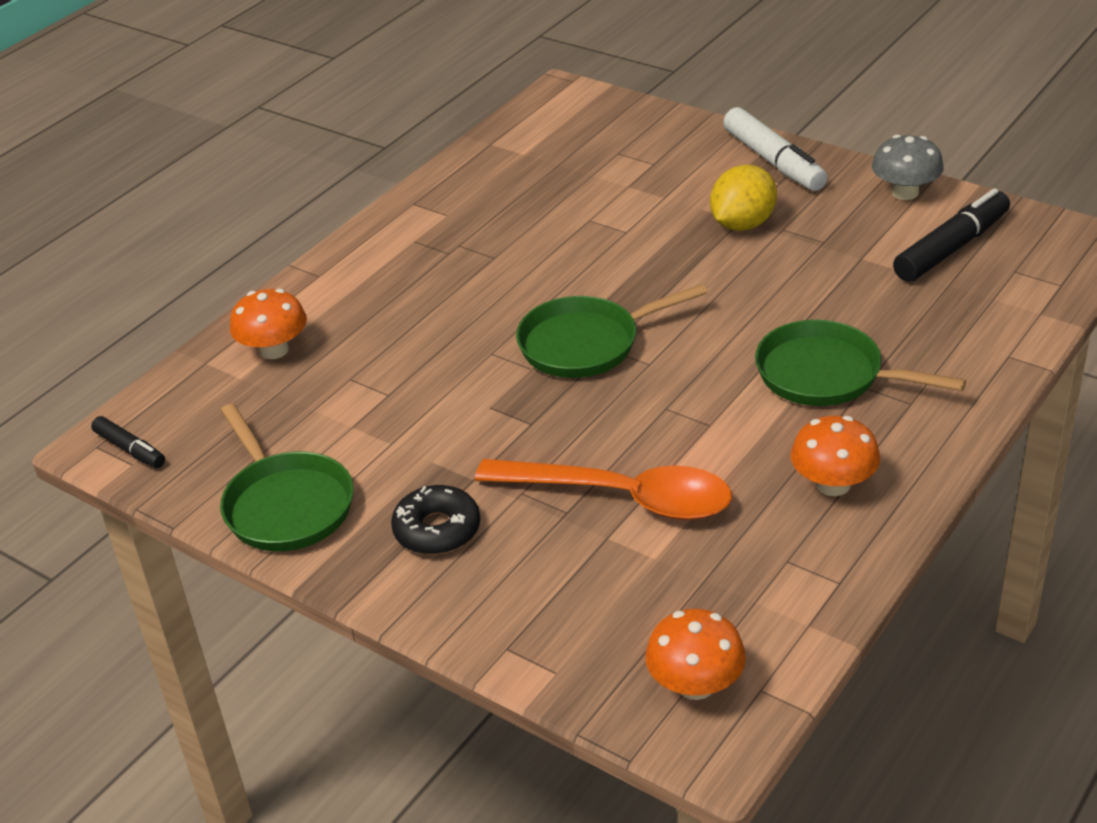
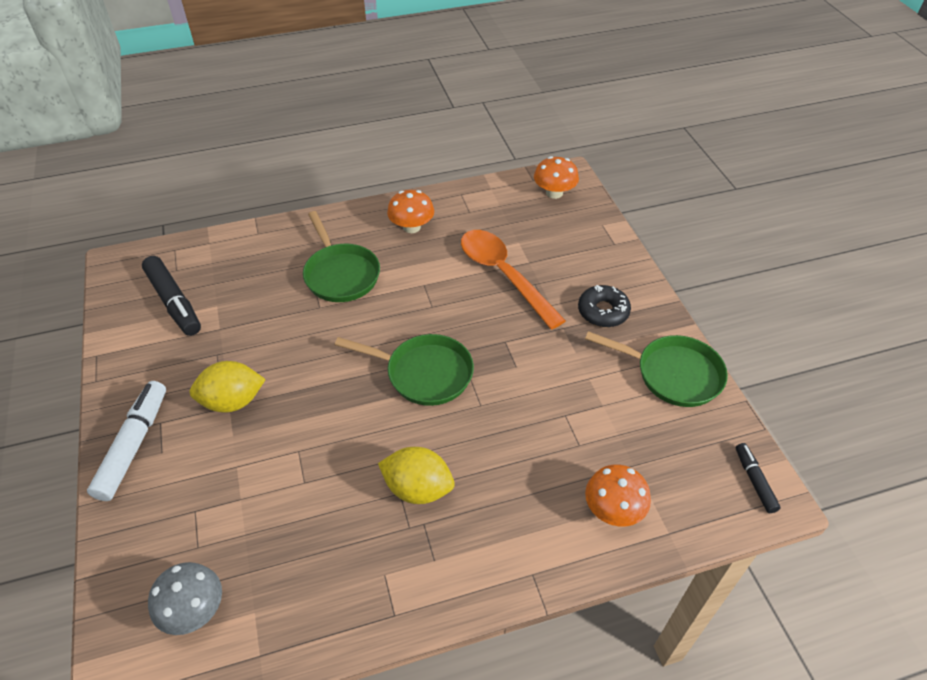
camera: 145 degrees left, 10 degrees up
(286, 505) = (673, 374): green pan -> green pan turned 105 degrees clockwise
(480, 267) = (418, 488): none -> yellow lemon
(905, 192) = (123, 357): grey mushroom -> grey mushroom (194, 610)
(952, 248) = (174, 302): black marker -> black marker turned 120 degrees counterclockwise

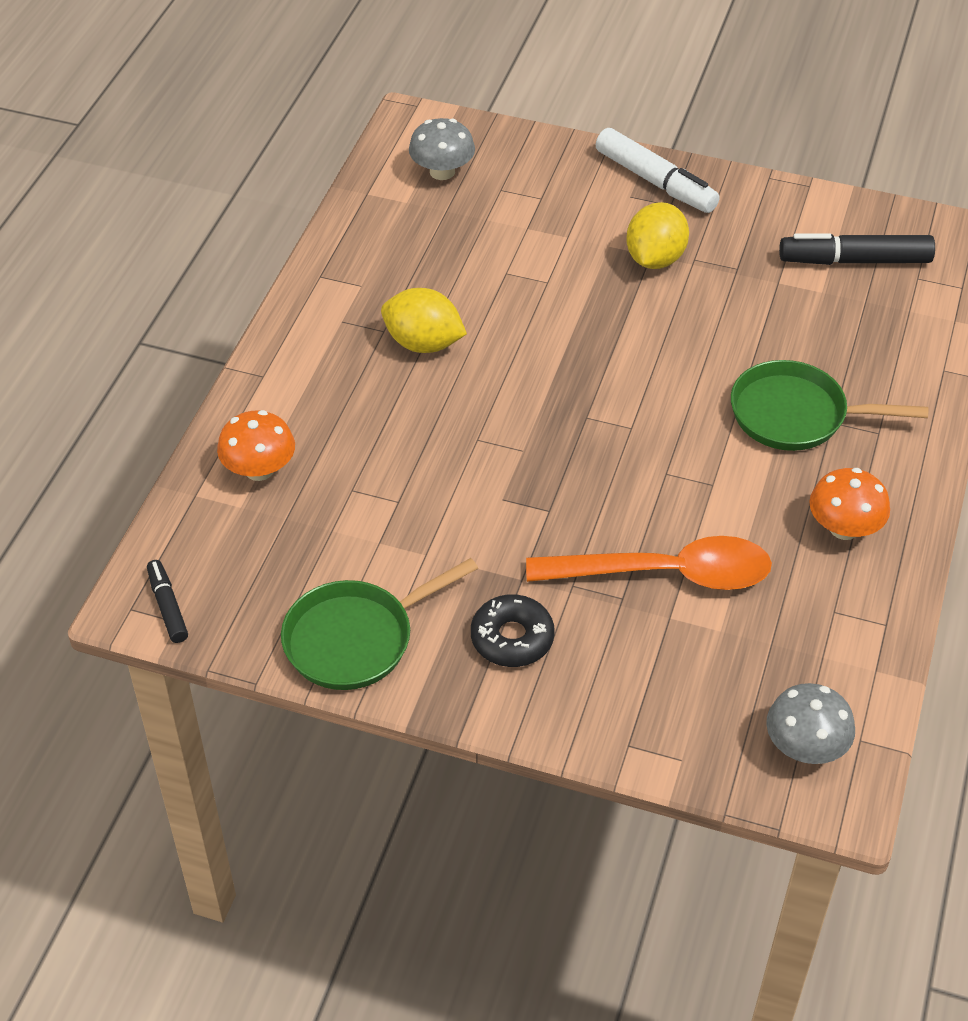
camera: 125 degrees right, 0 degrees up
(418, 488) = (423, 343): yellow lemon -> yellow lemon turned 60 degrees clockwise
(424, 373) = (563, 415): green pan -> none
(554, 193) = (805, 747): orange mushroom -> grey mushroom
(754, 481) = (168, 606): black marker -> black marker turned 135 degrees counterclockwise

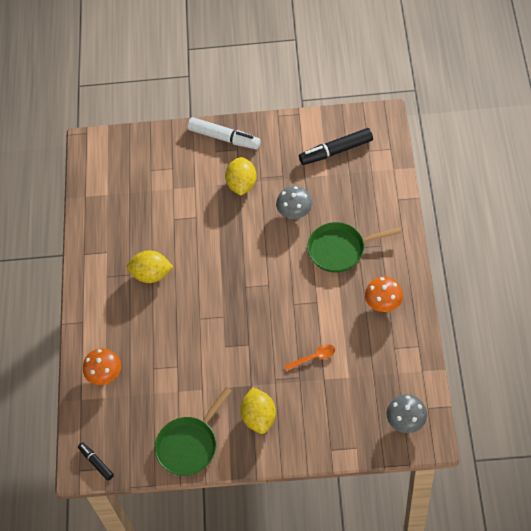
camera: 15 degrees left, 10 degrees up
(442, 172) = (117, 169): grey mushroom -> grey mushroom (295, 212)
(512, 638) = (259, 417): black donut -> yellow lemon
(665, 574) = (313, 357): orange spoon -> orange spoon, size x0.46

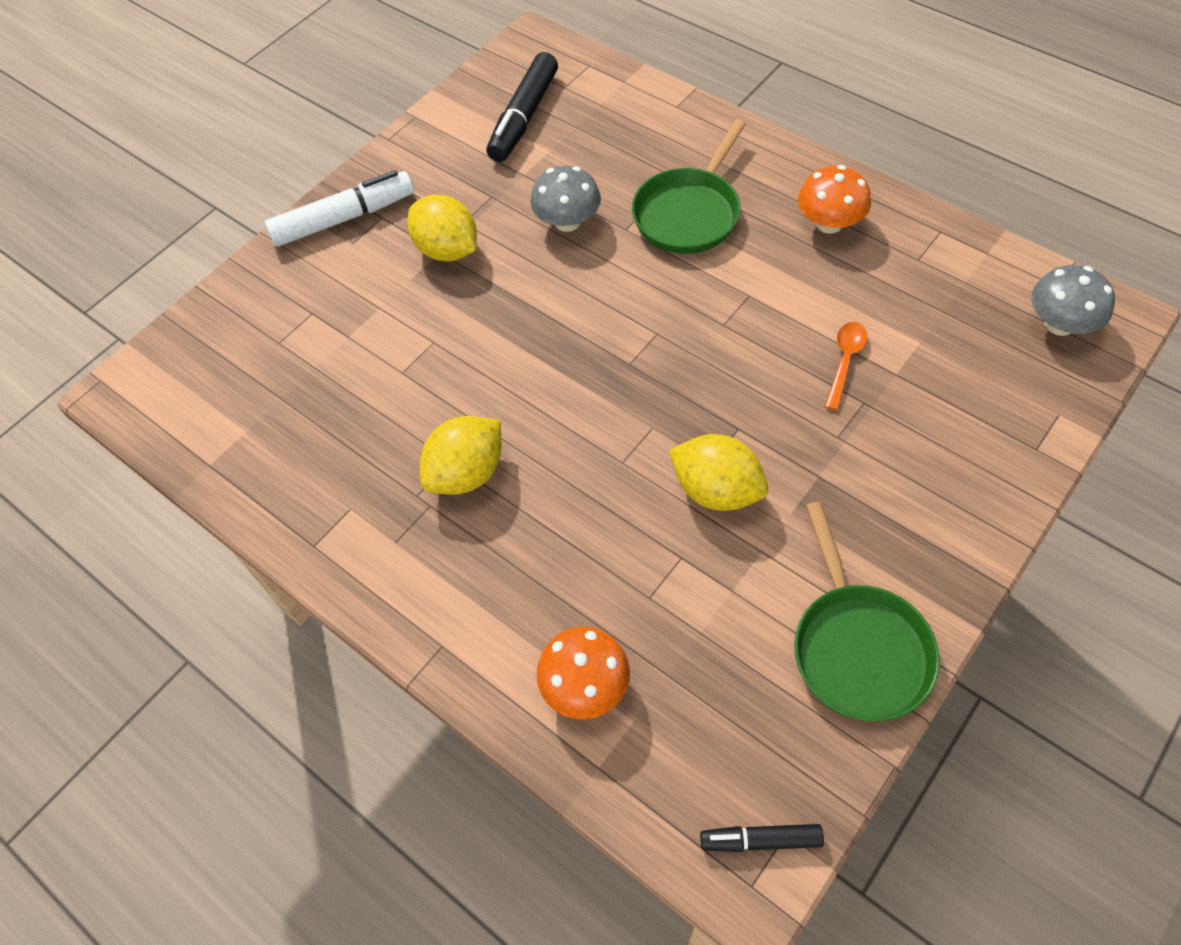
camera: 50 degrees left, 0 degrees up
(259, 417) = (891, 505): yellow lemon -> yellow lemon (716, 490)

